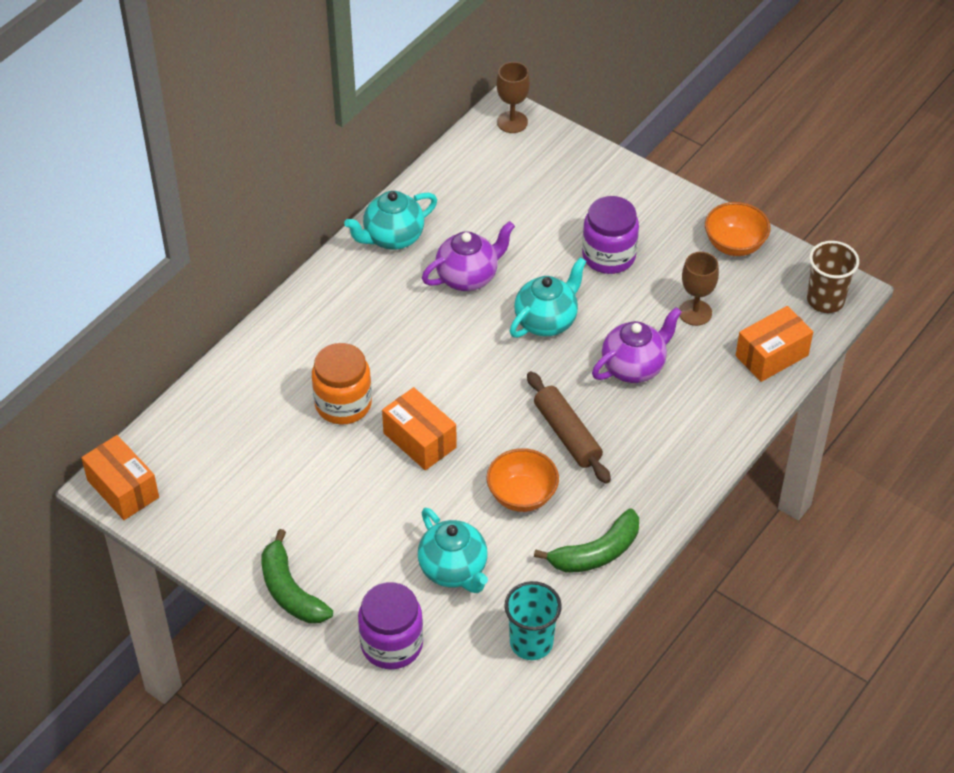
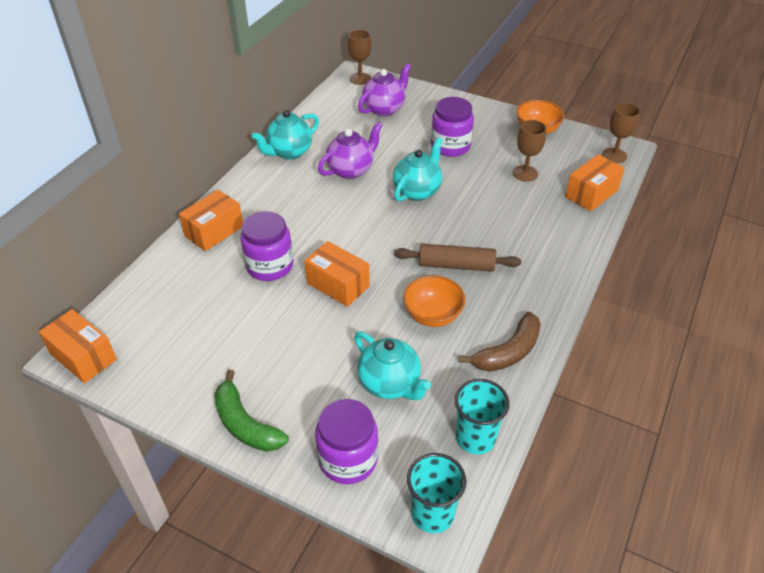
camera: 10 degrees left, 5 degrees down
(282, 346) = (214, 231): none -> orange box
(343, 404) = (270, 266): orange jar -> purple jar
(466, 711) = (432, 514): none -> turquoise cup
(567, 434) = (456, 265): brown rolling pin -> brown rolling pin turned 45 degrees counterclockwise
(596, 552) = (508, 352): green banana -> brown banana
(634, 367) = (492, 213): purple teapot -> purple teapot (384, 109)
(825, 300) = (614, 155): brown cup -> brown goblet

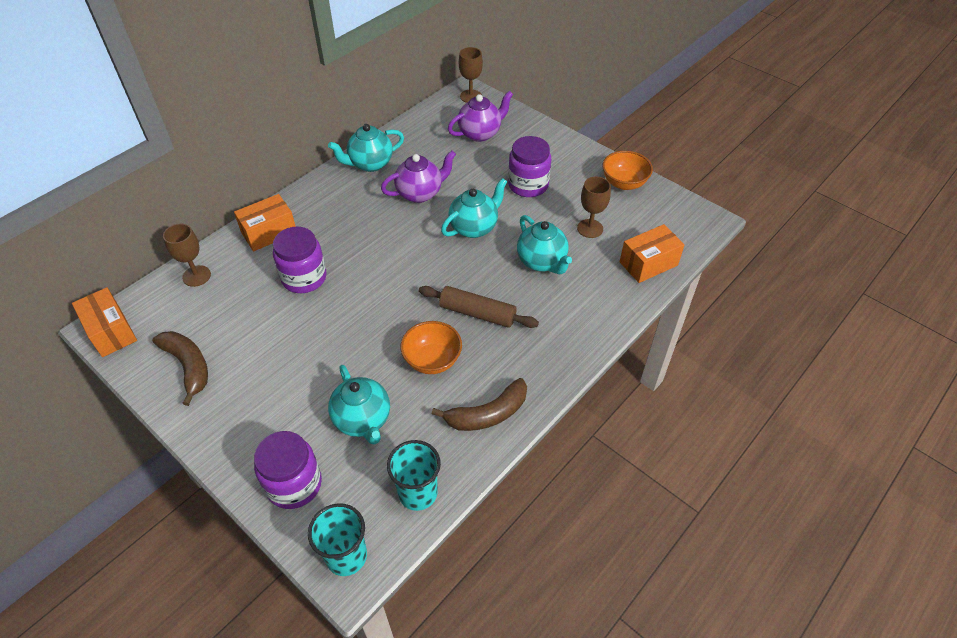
camera: 15 degrees right, 5 degrees up
(184, 372) = (188, 366): none -> brown banana
(245, 424) = (219, 428): green banana -> none
(338, 285) = (357, 310): orange box -> none
(495, 209) = (542, 262): none -> turquoise teapot
(614, 155) = (692, 226): brown goblet -> brown goblet (196, 276)

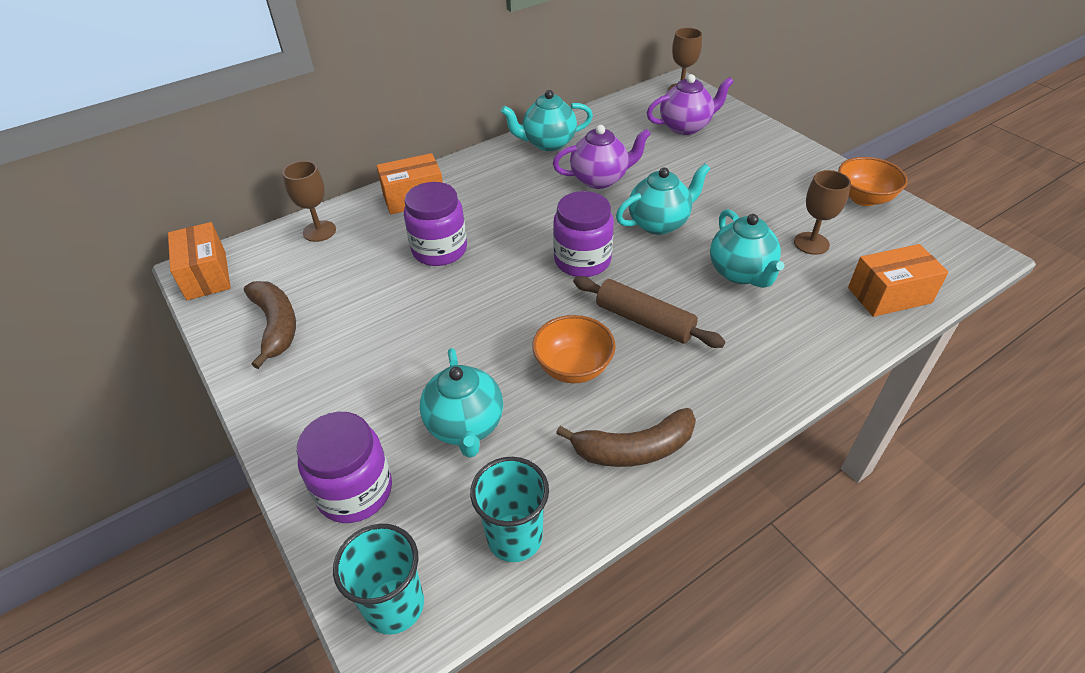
camera: 15 degrees right, 5 degrees down
(528, 185) = (736, 186): purple jar -> purple jar (582, 260)

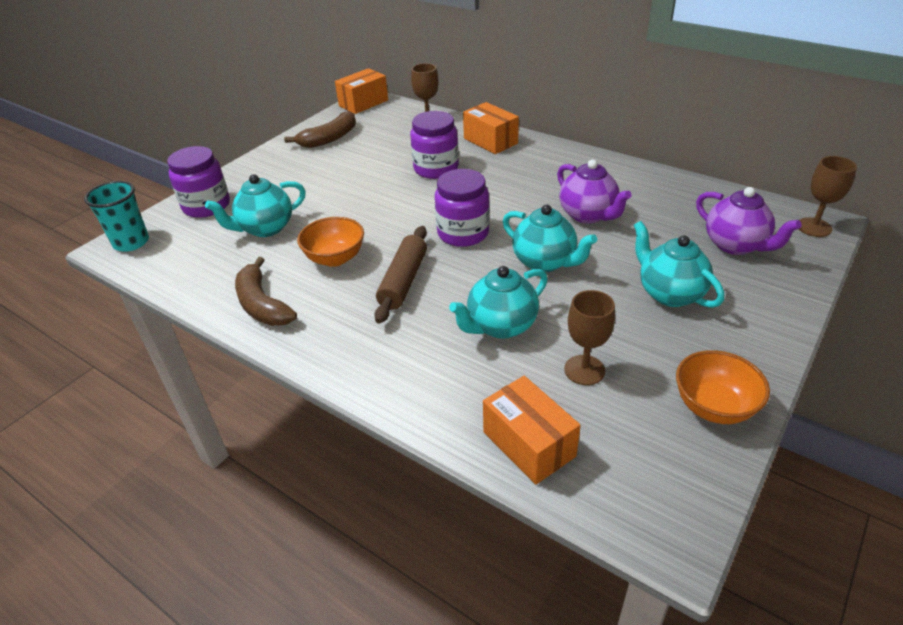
camera: 70 degrees right, 5 degrees down
(514, 537) = (180, 271): turquoise cup -> none
(548, 143) = (621, 175): turquoise teapot -> turquoise teapot (669, 293)

